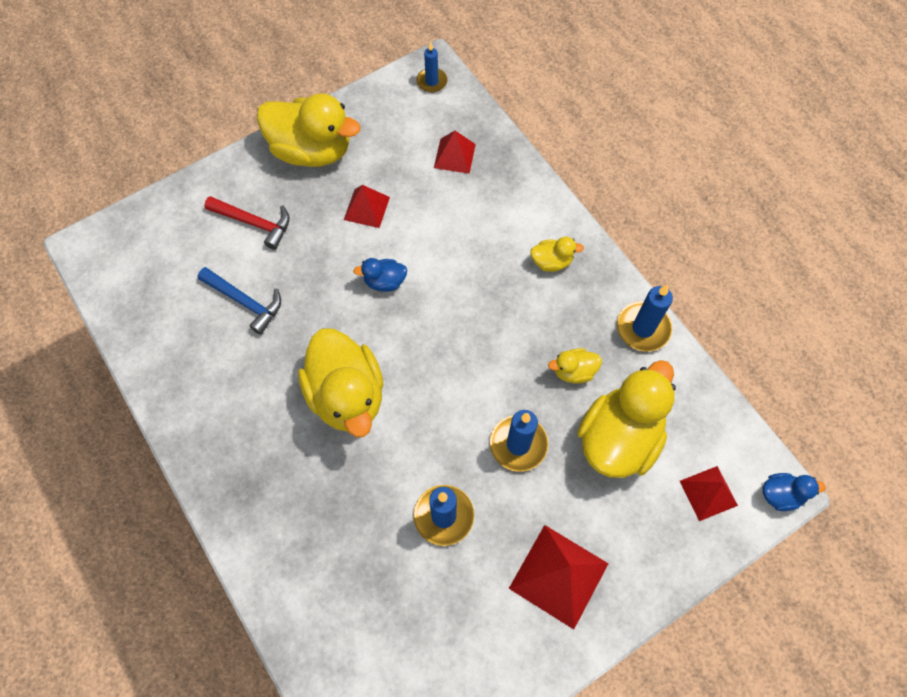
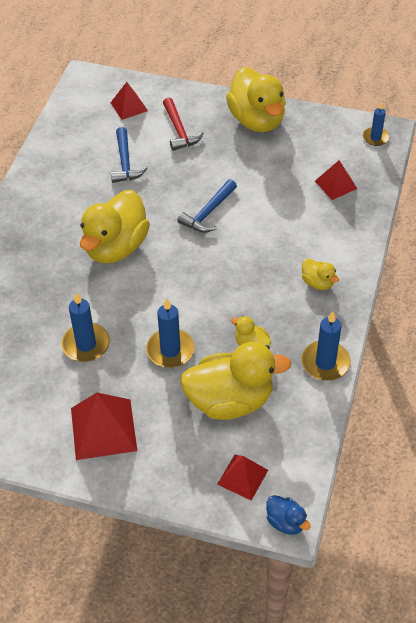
camera: 50 degrees right, 15 degrees down
(366, 208) = (248, 170): red pyramid -> red pyramid (129, 106)
(384, 281) = (208, 213): blue duck -> blue hammer

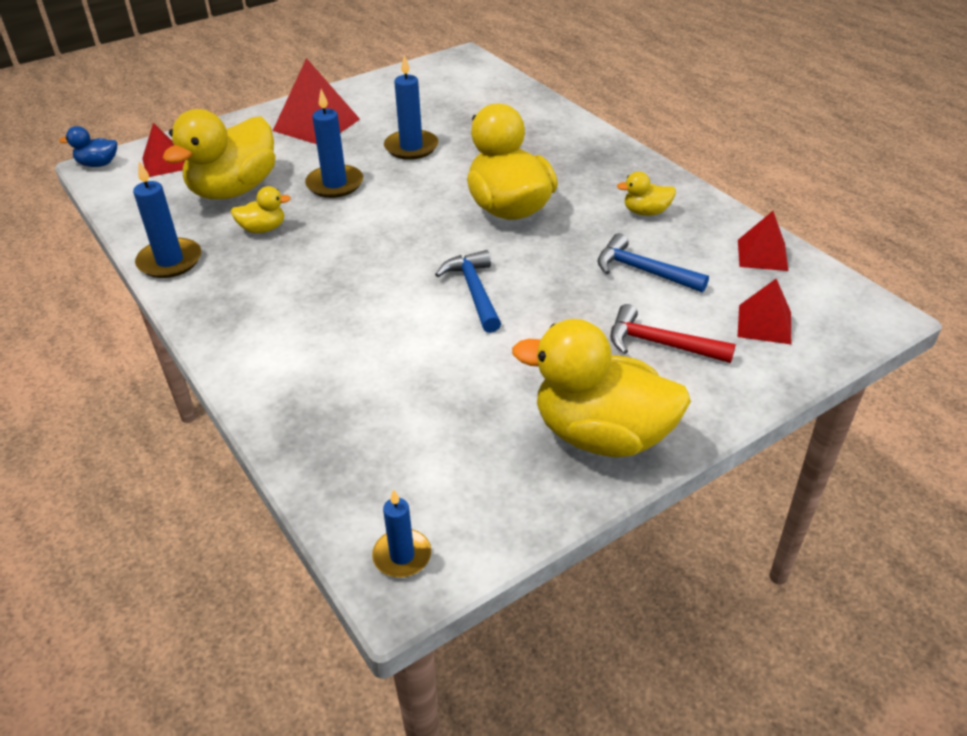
camera: 130 degrees right, 10 degrees down
(317, 283) = (258, 314): yellow duck -> yellow duck (646, 212)
(336, 184) = (371, 433): red pyramid -> red pyramid (762, 255)

